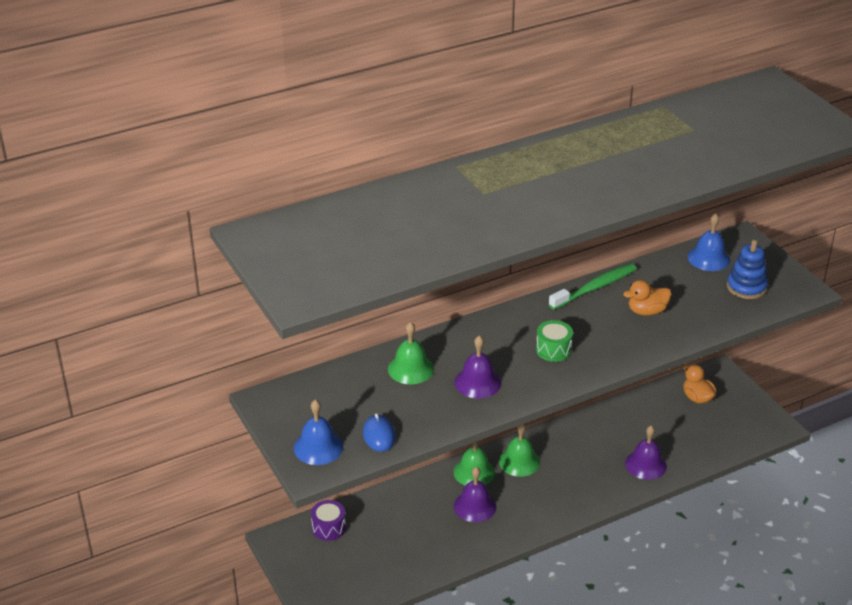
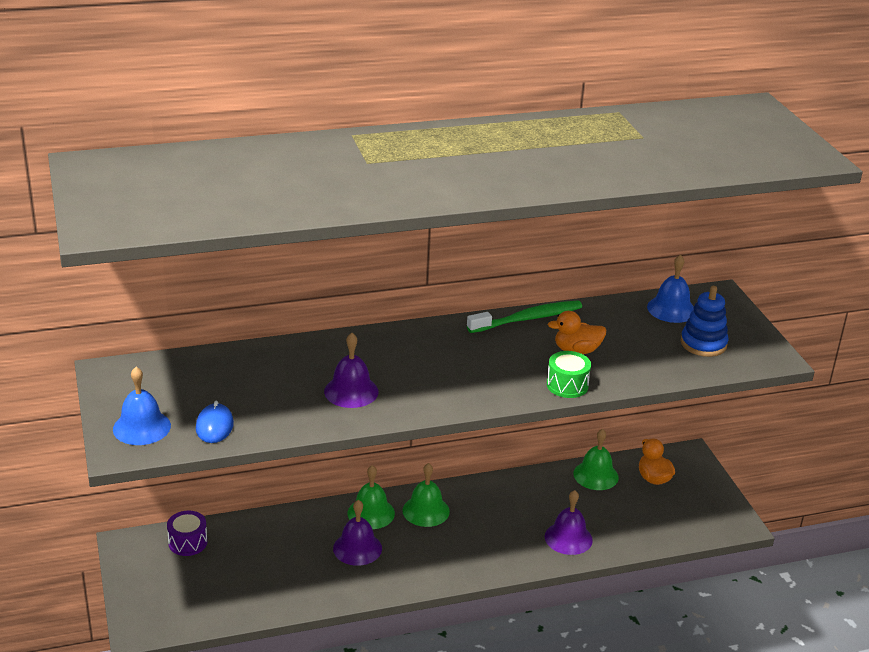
camera: 10 degrees right, 5 degrees down
(410, 369) = (283, 366): green bell -> green bell (595, 475)
(553, 350) = (452, 372): green drum -> green drum (567, 385)

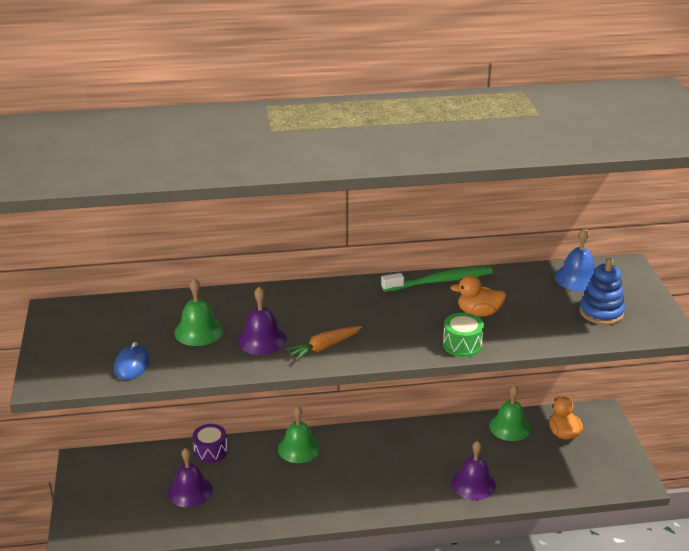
camera: 10 degrees right, 0 degrees up
(141, 427) = (68, 362): blue bell -> none
(188, 542) = (134, 464): purple drum -> purple drum (210, 451)
(357, 548) = (280, 479): purple bell -> purple bell (190, 491)
(421, 395) = (324, 347): none -> orange carrot
(426, 511) = (348, 449): green bell -> green bell (198, 331)

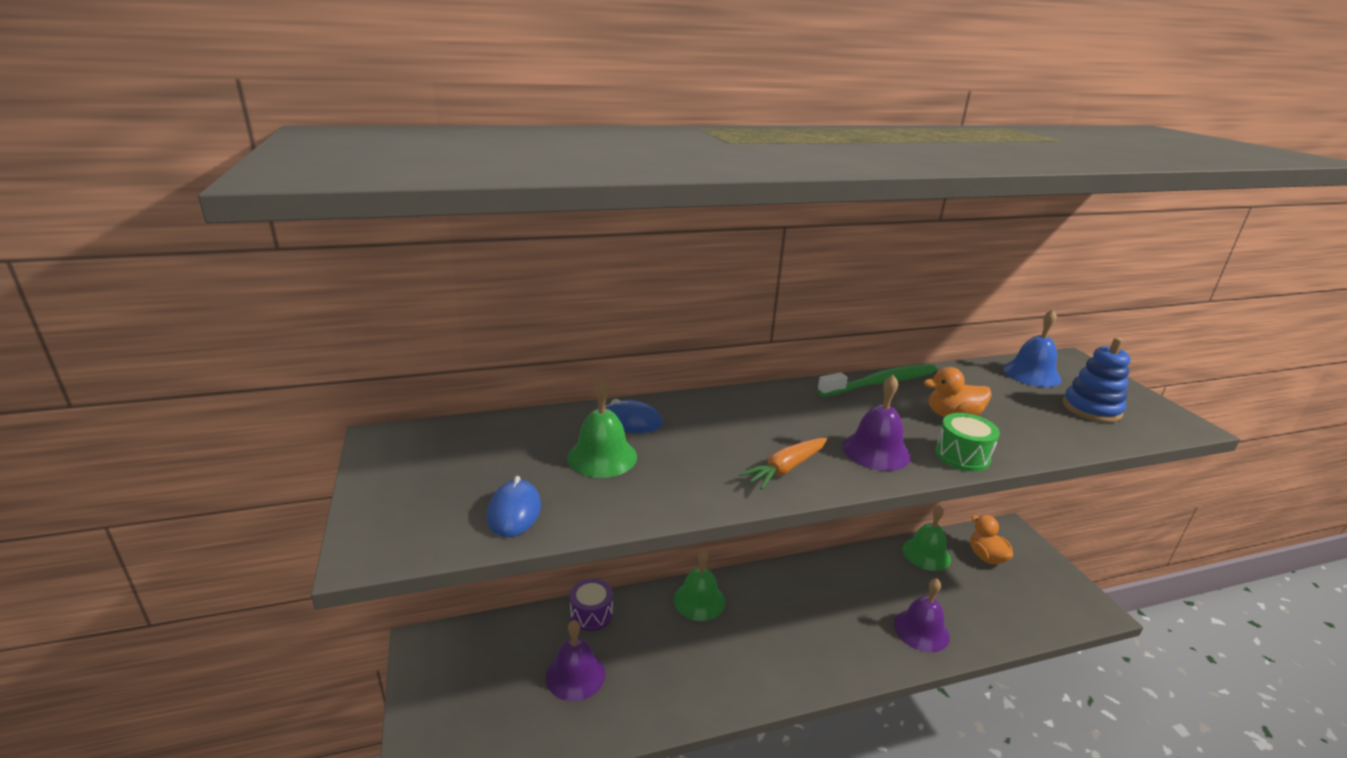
camera: 10 degrees left, 5 degrees down
(227, 305) = (631, 421): none -> blue mouse
(261, 340) = (695, 463): purple bell -> purple bell (876, 451)

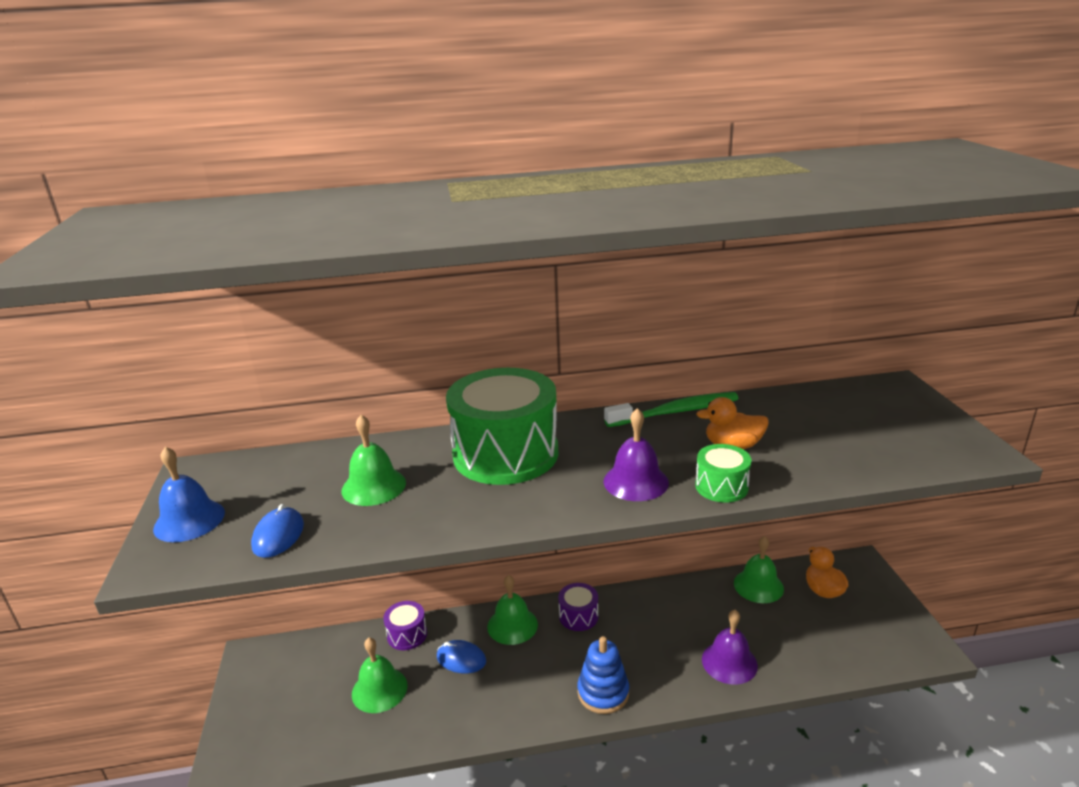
camera: 10 degrees right, 0 degrees up
(575, 675) = (379, 689): purple bell -> green bell
(631, 421) = (413, 453): blue mouse -> blue mouse (461, 659)
(730, 423) = (505, 454): none -> green drum
(763, 589) = (578, 616): none -> purple drum
(785, 469) = (538, 499): orange carrot -> none
(1031, 374) = (843, 400): blue bell -> blue bell (189, 520)
(1091, 409) = (888, 437): blue stacking toy -> blue stacking toy (603, 693)

